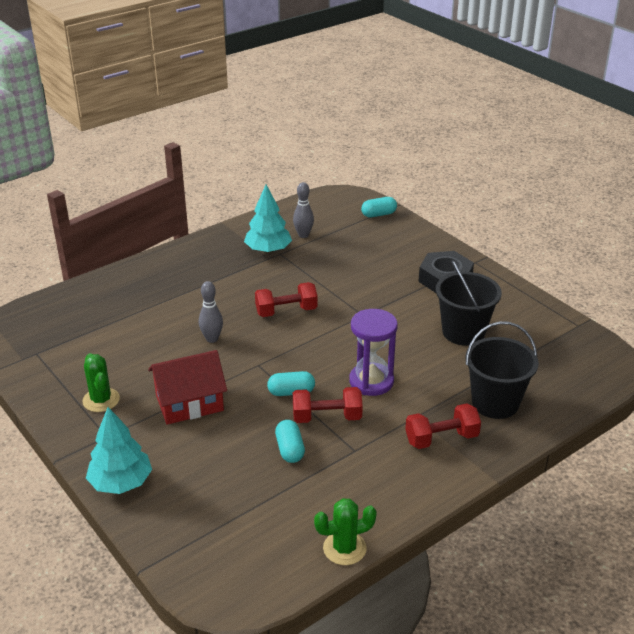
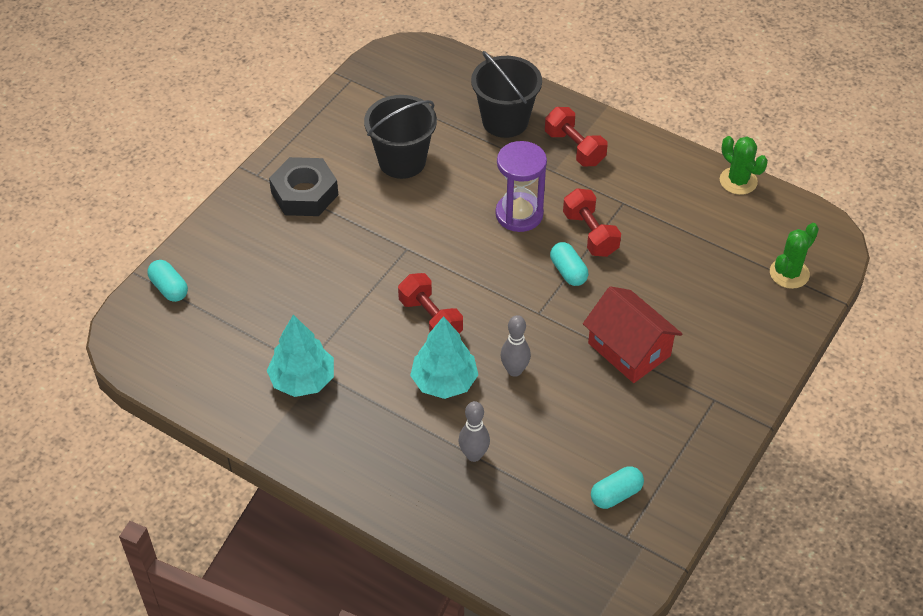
camera: 110 degrees left, 15 degrees up
(101, 400) = (667, 430): green cactus -> green cactus (789, 273)
(121, 483) = (764, 359): turquoise tree -> turquoise tree (444, 381)
(290, 449) = (649, 248): turquoise capsule -> turquoise capsule (616, 494)
(303, 235) = (251, 354): grey bowling pin -> grey bowling pin (474, 455)

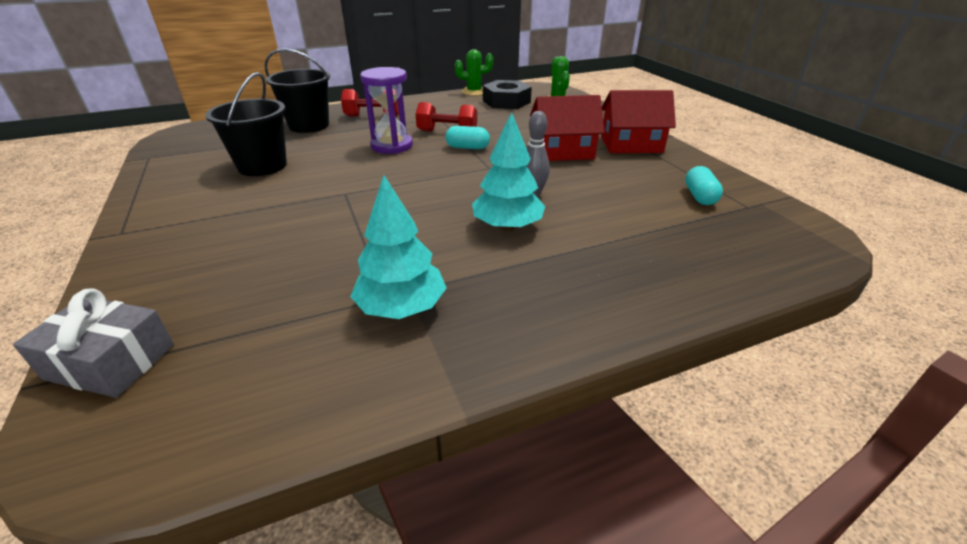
camera: 55 degrees left, 15 degrees down
(169, 288) = (110, 362): turquoise capsule -> grey gift
(304, 194) = (196, 217): black nut -> black nut (506, 102)
(430, 319) = (431, 209): red dumbbell -> none
(474, 455) = (607, 241): grey bowling pin -> none
(703, 399) = (631, 145): none -> red house

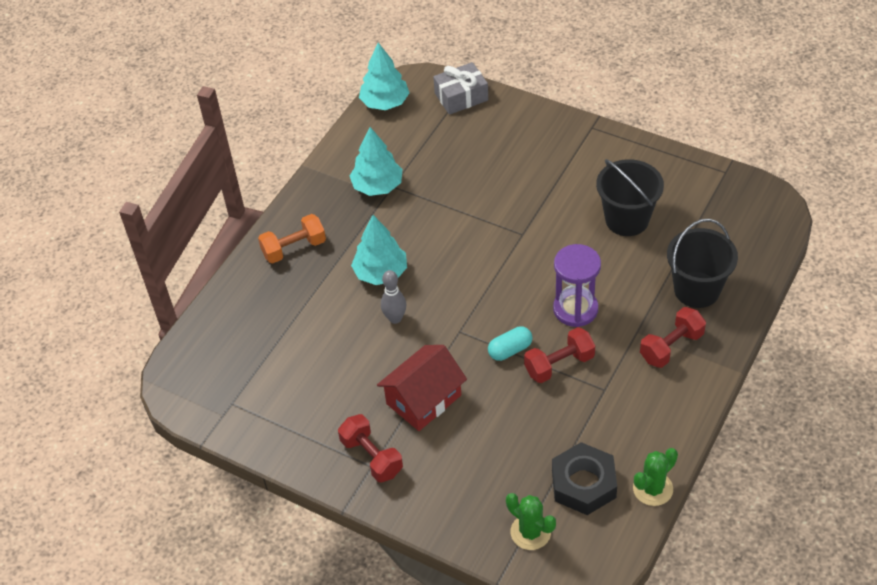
camera: 145 degrees right, 15 degrees up
(193, 443) = (385, 103): none -> turquoise tree
(587, 296) = (294, 248): none -> orange dumbbell
(631, 145) = (371, 457): red house -> red dumbbell
(699, 197) = (272, 395): turquoise capsule -> none

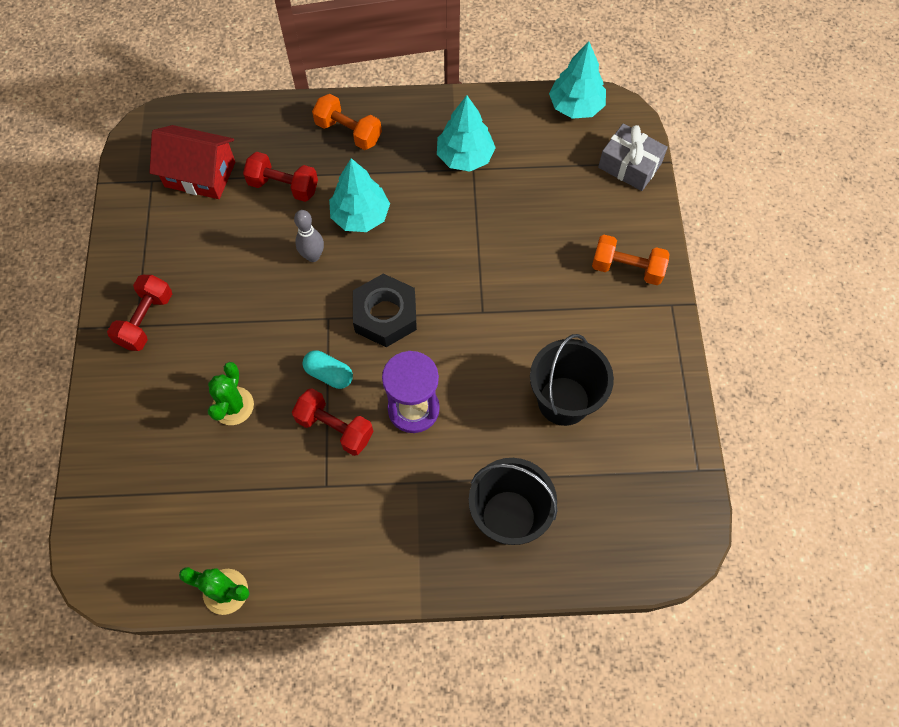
camera: 55 degrees right, 15 degrees up
(423, 399) = (231, 329): red house -> red house (200, 174)
(530, 532) = (123, 499): green cactus -> green cactus (233, 406)
(546, 137) = (627, 268): none -> orange dumbbell
(583, 484) = (201, 521): black nut -> black nut (385, 315)
(671, 347) = (416, 526): red dumbbell -> red dumbbell (283, 186)

